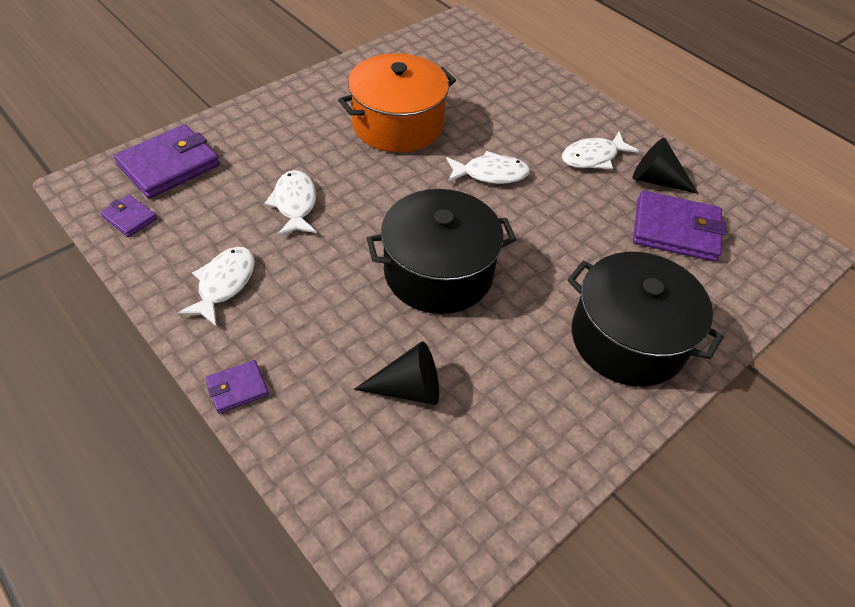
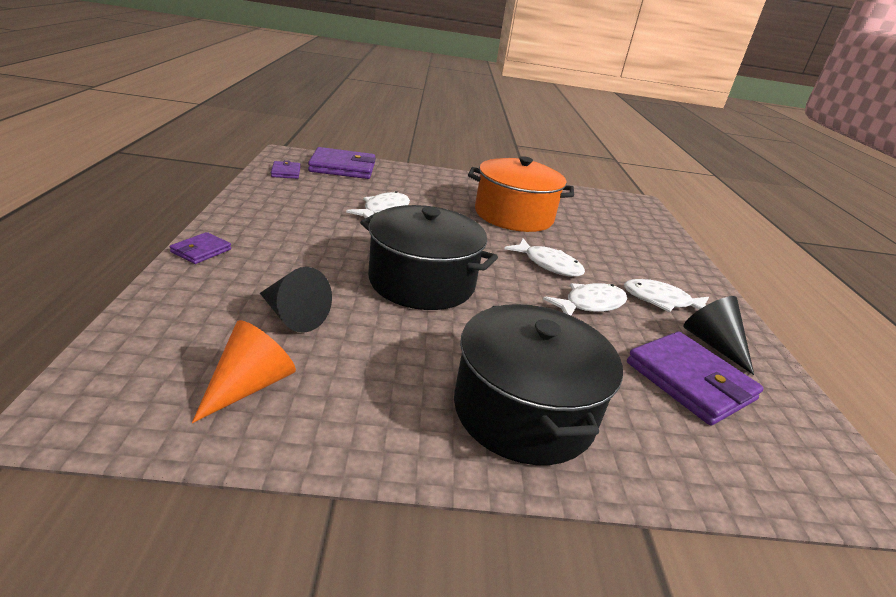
camera: 40 degrees right, 20 degrees down
(224, 284) = (281, 214): white fish -> white fish (590, 304)
(237, 388) = (201, 251): purple wallet -> purple wallet turned 75 degrees counterclockwise
(473, 471) = (249, 386): none -> orange cone

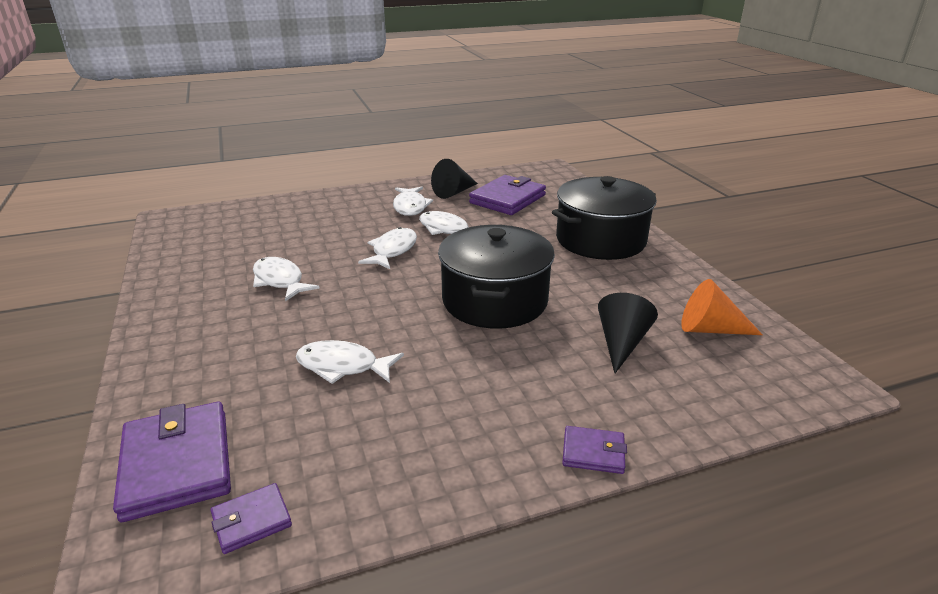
camera: 105 degrees left, 0 degrees up
(513, 215) = (280, 281): orange pot -> white fish

